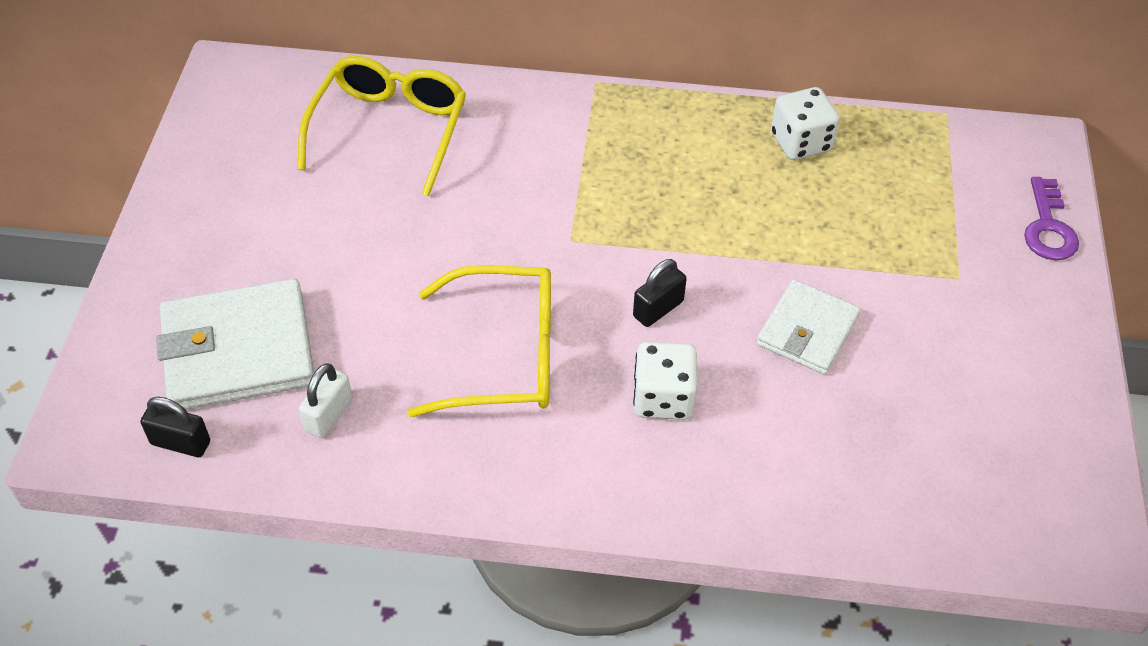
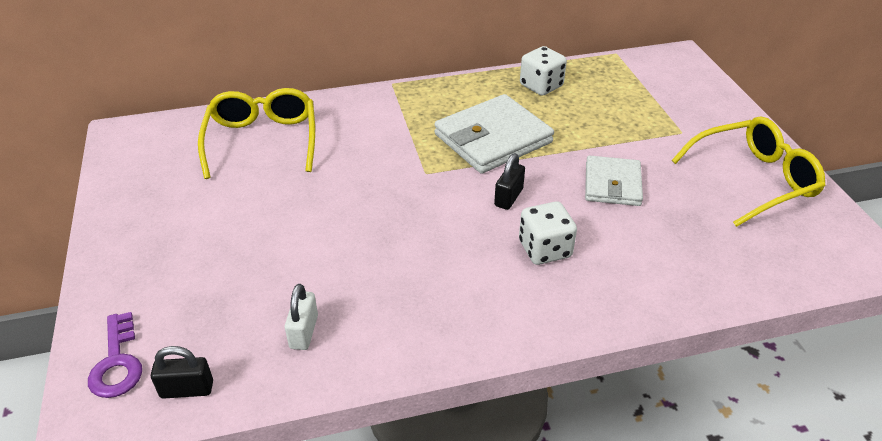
camera: 20 degrees left, 10 degrees down
(238, 351) = (208, 308): white wallet -> white wallet (493, 139)
(503, 356) = (417, 255): yellow glasses -> yellow glasses (752, 180)
(1048, 227) = (713, 94): purple key -> purple key (117, 363)

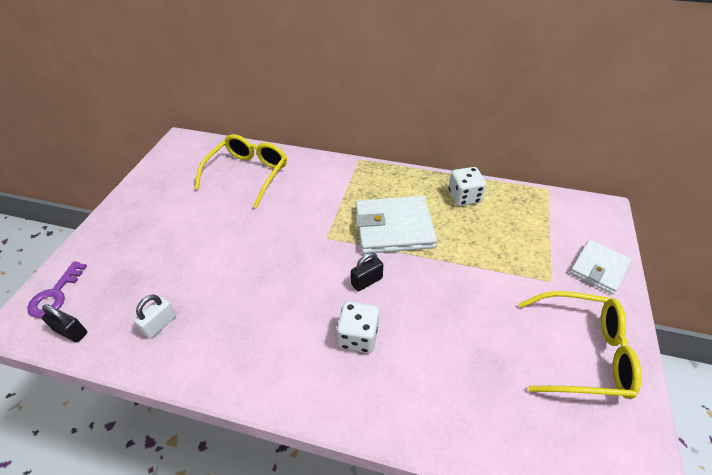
camera: 30 degrees right, 5 degrees up
(612, 184) = (454, 304): white wallet -> white wallet (599, 269)

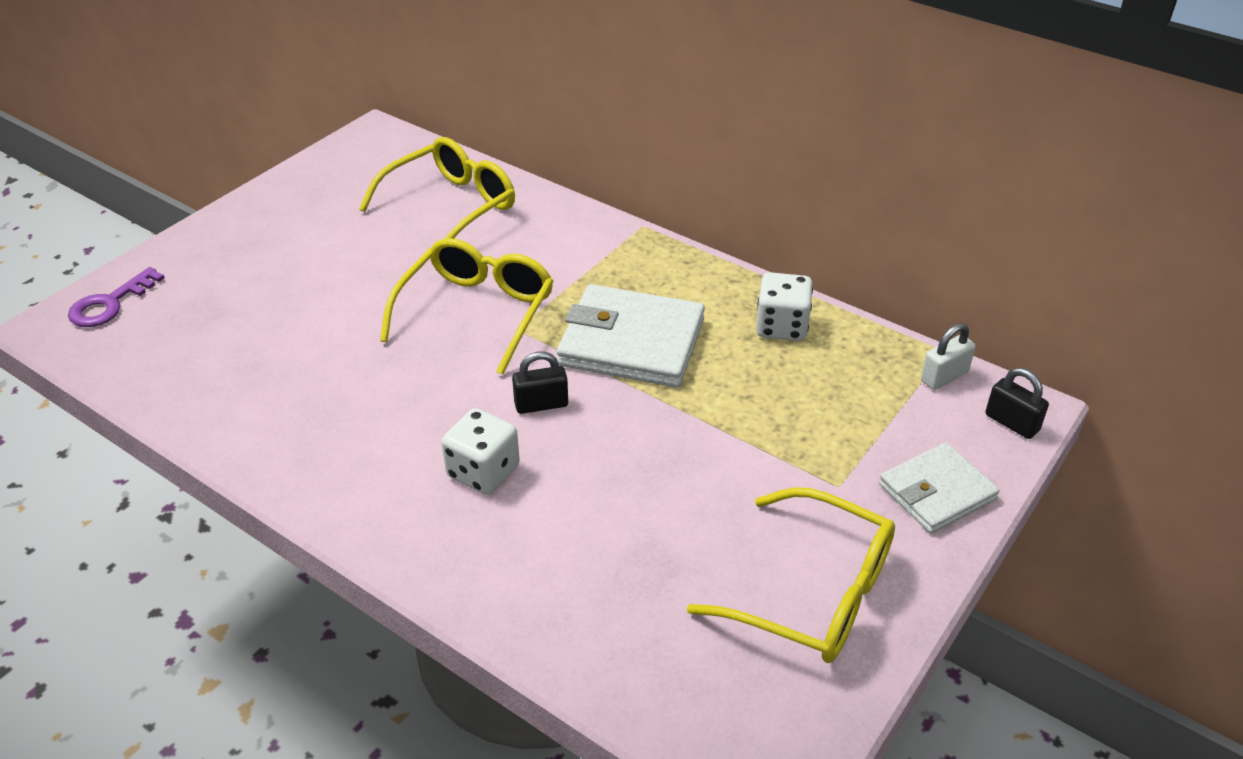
camera: 20 degrees right, 5 degrees down
(71, 332) = (110, 355): black padlock -> black padlock (1011, 423)
(160, 324) = (224, 378): white padlock -> white padlock (944, 376)
(297, 234) = (476, 313): none -> yellow glasses

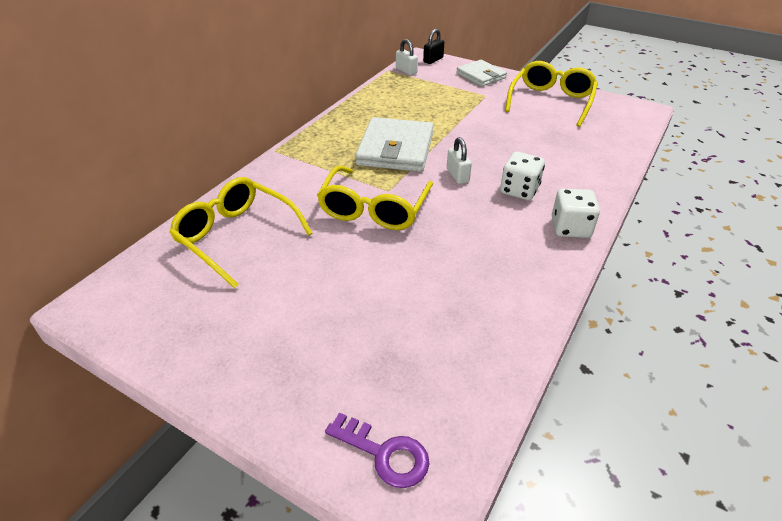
camera: 95 degrees left, 0 degrees up
(476, 313) = (374, 208): yellow glasses -> yellow glasses turned 90 degrees counterclockwise
(541, 404) = (457, 175): black padlock -> white padlock
(781, 327) = (375, 106): white dice -> white dice (570, 228)

